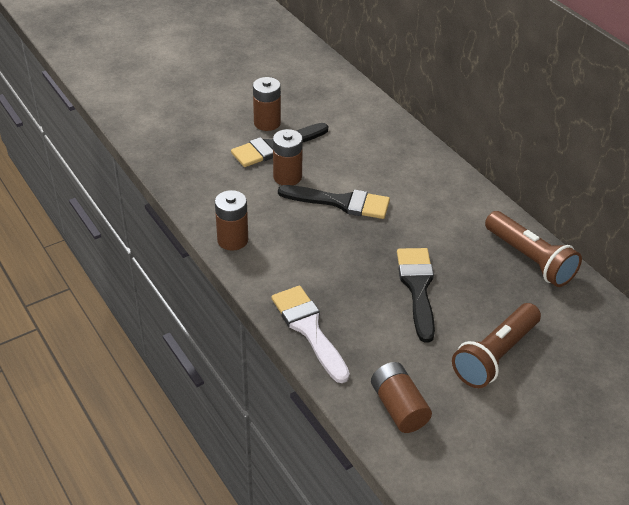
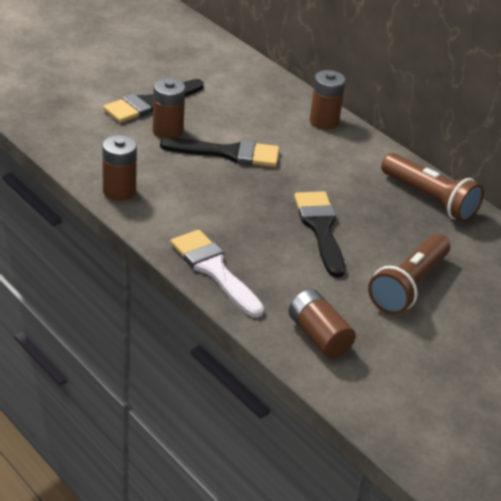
camera: 10 degrees left, 5 degrees down
(267, 123) = (137, 81): brown battery -> brown battery (324, 121)

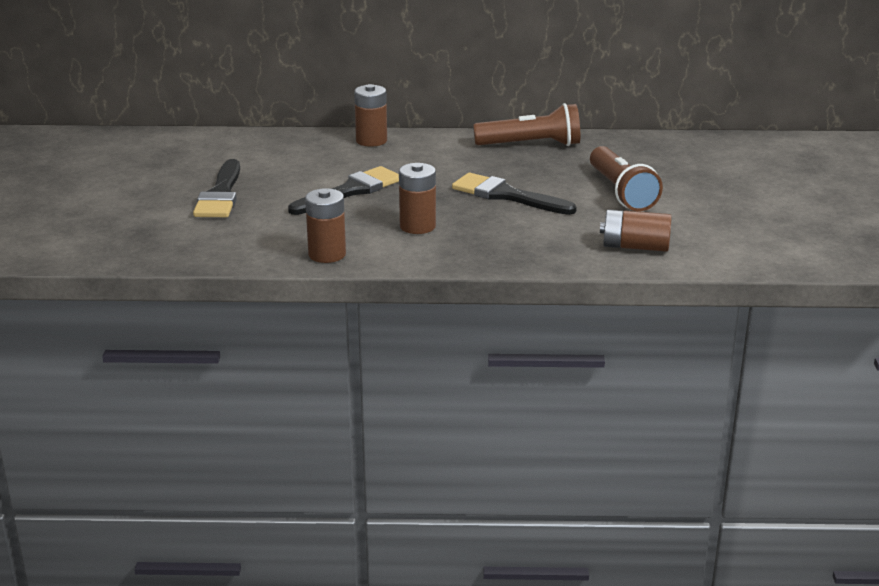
camera: 45 degrees left, 10 degrees down
(167, 131) = (275, 203): brown battery -> brown battery (417, 226)
(214, 270) = (497, 255): white brush -> none

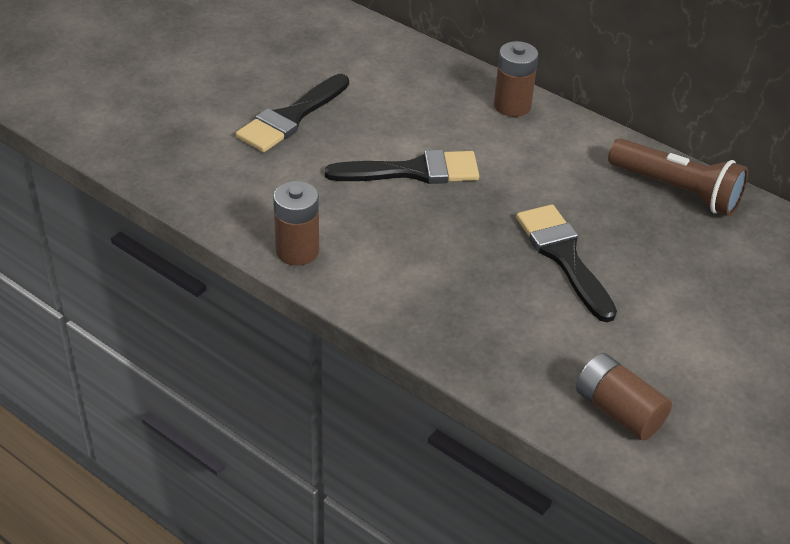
camera: 35 degrees right, 15 degrees up
(417, 226) = (423, 256): brown battery -> none
(621, 192) = (697, 317): brown flashlight -> none

